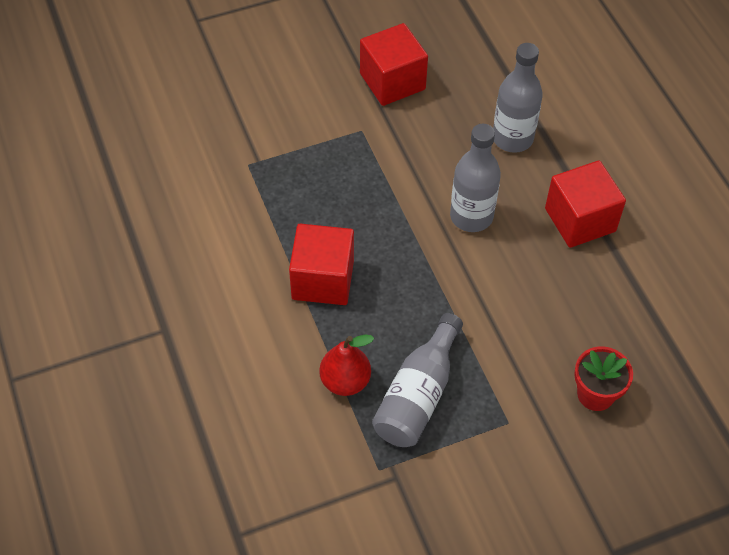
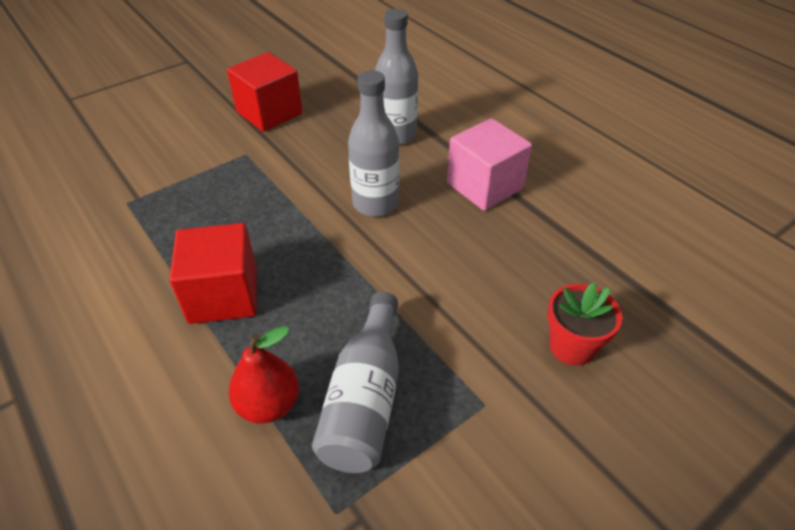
camera: 15 degrees left, 10 degrees down
(580, 220) = (484, 186): red cube -> pink cube

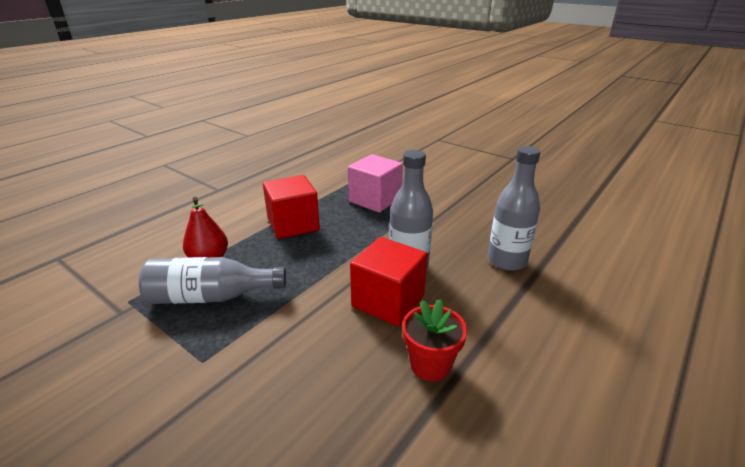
camera: 75 degrees right, 15 degrees down
(269, 113) = (482, 199): red cube -> red cube (388, 301)
(484, 186) = (472, 328): pink cube -> pink cube (375, 200)
(571, 346) = (266, 419): red flower pot -> red flower pot (430, 365)

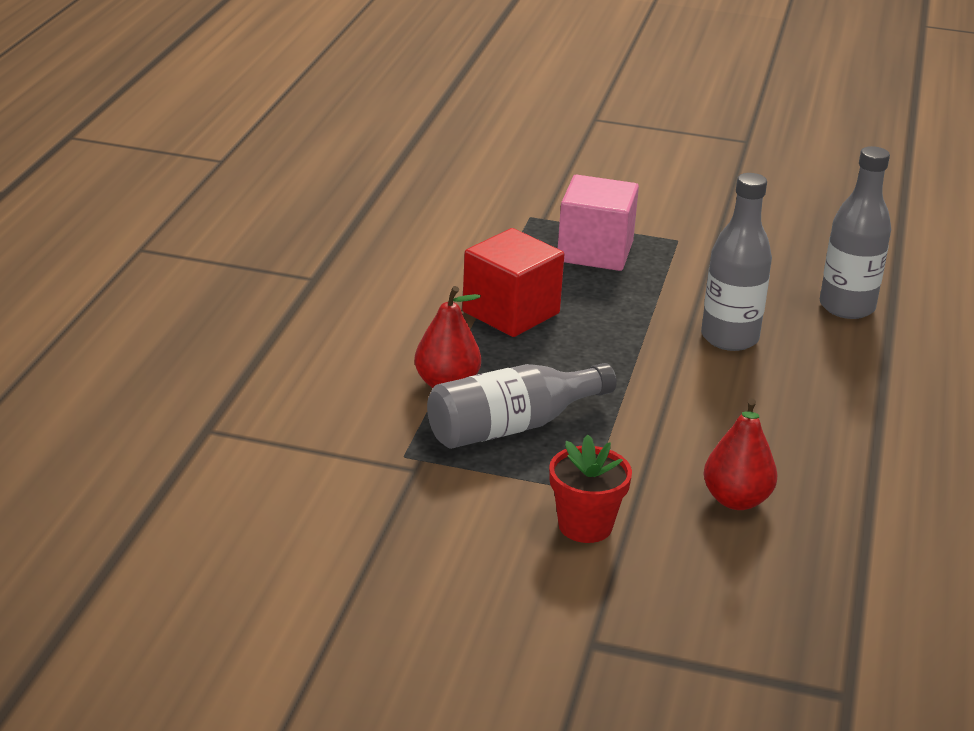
camera: 25 degrees left, 0 degrees up
(295, 404) = (736, 500): none -> red pear
(388, 301) = (741, 384): red cube -> none
(430, 365) = (843, 435): red flower pot -> red flower pot (585, 526)

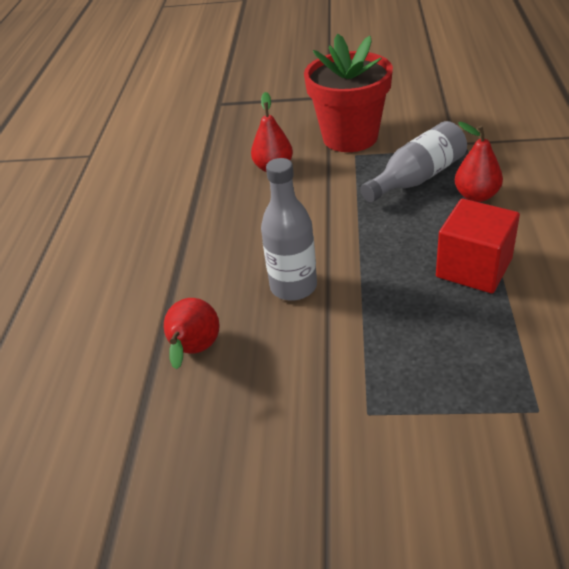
camera: 175 degrees right, 10 degrees up
(585, 526) = (350, 137): red flower pot -> red flower pot, size x1.92
(595, 252) = (442, 367): pink cube -> none
(847, 307) = (194, 351): grey bottle -> red pear

